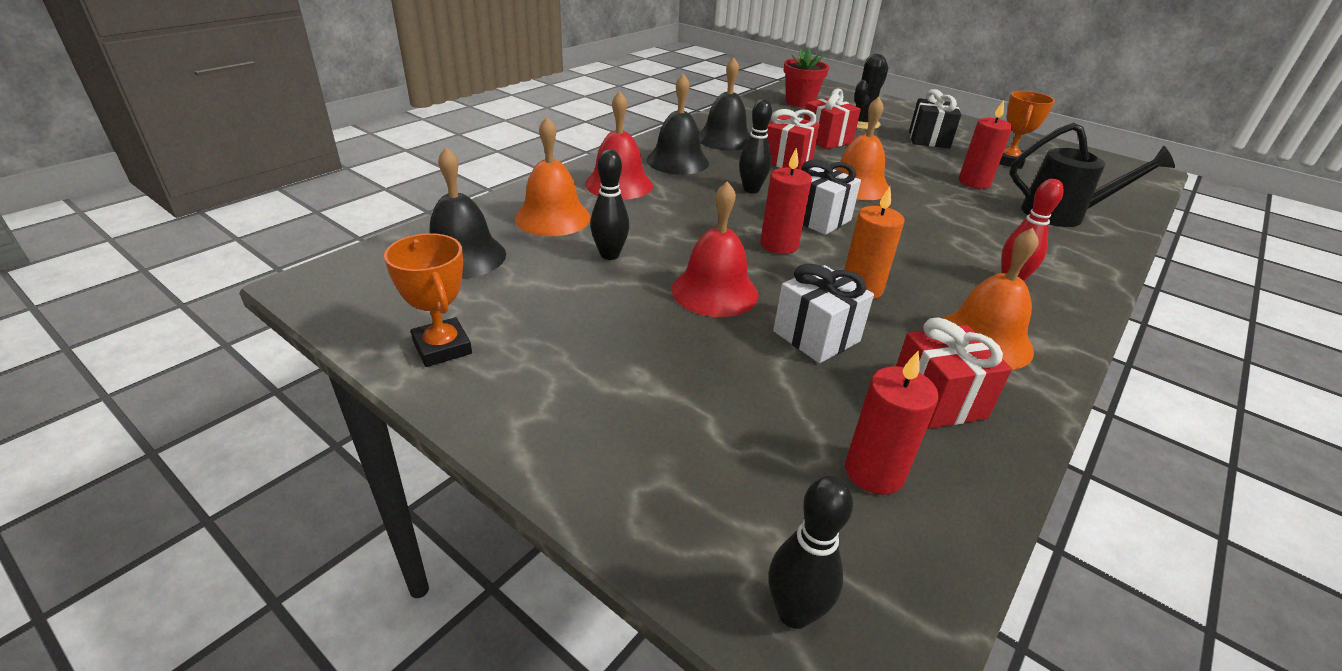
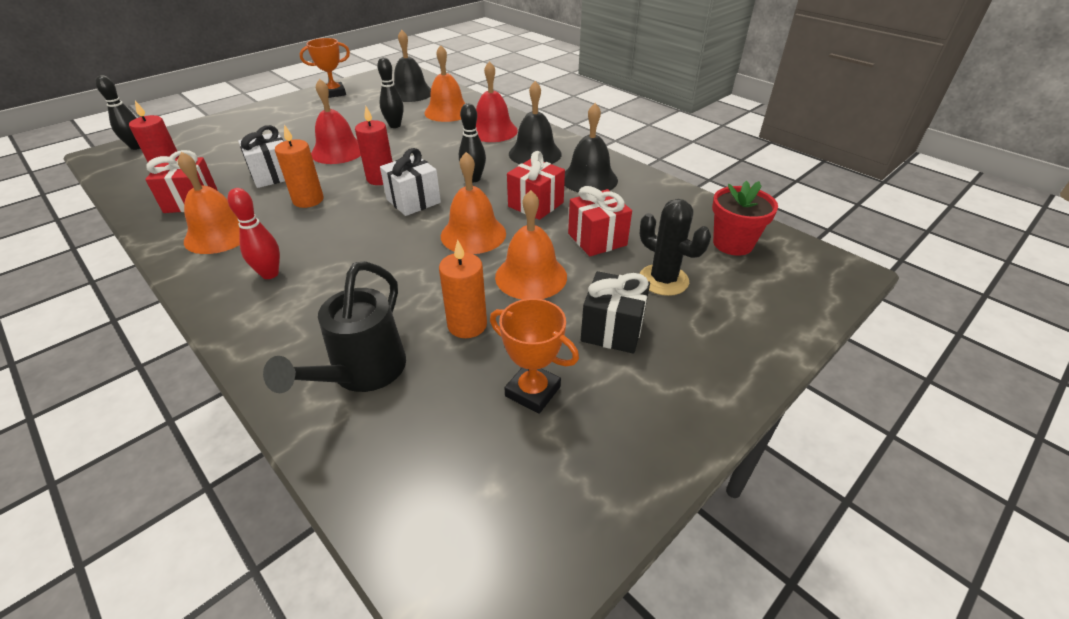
camera: 100 degrees right, 5 degrees up
(896, 162) = (531, 276): none -> orange bell
(974, 182) = (467, 325): red candle -> orange candle

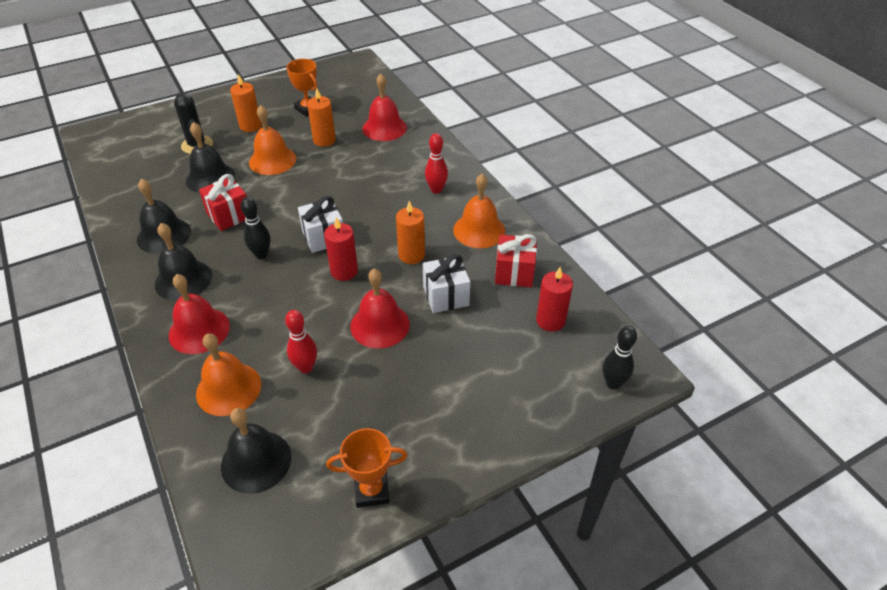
camera: 165 degrees left, 5 degrees up
(362, 373) = (384, 128): black watering can -> red bell
(395, 125) = (305, 367): black bowling pin -> red bowling pin
(473, 234) = (292, 196): orange bell -> none
(597, 239) = (210, 178): red gift -> black bell
(612, 330) = (250, 126): black gift -> orange candle
(732, 244) = (127, 159): red flower pot -> none

